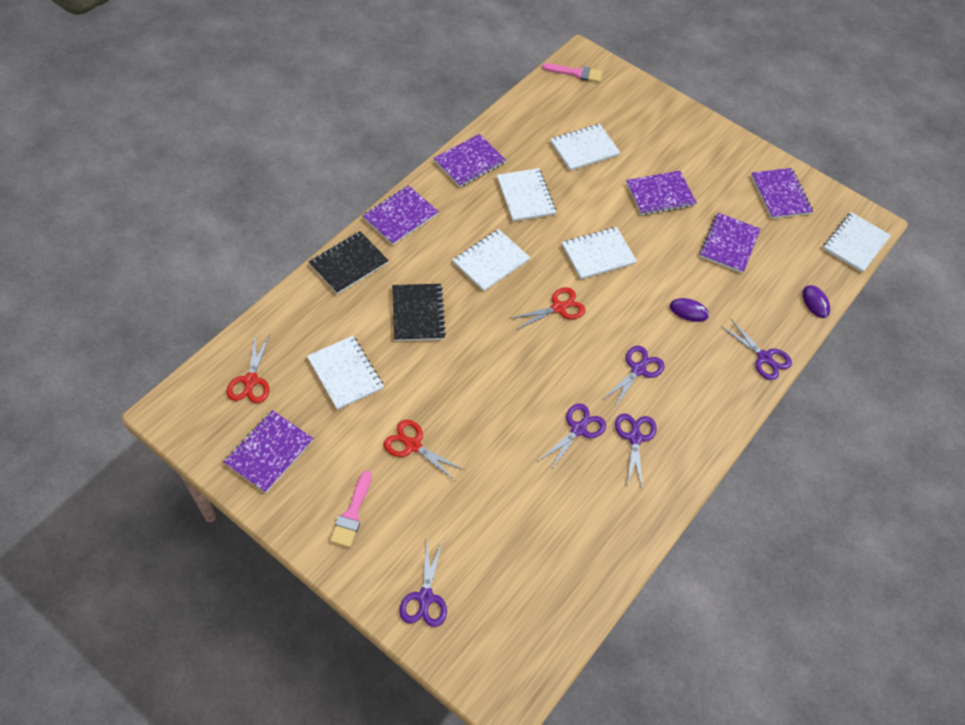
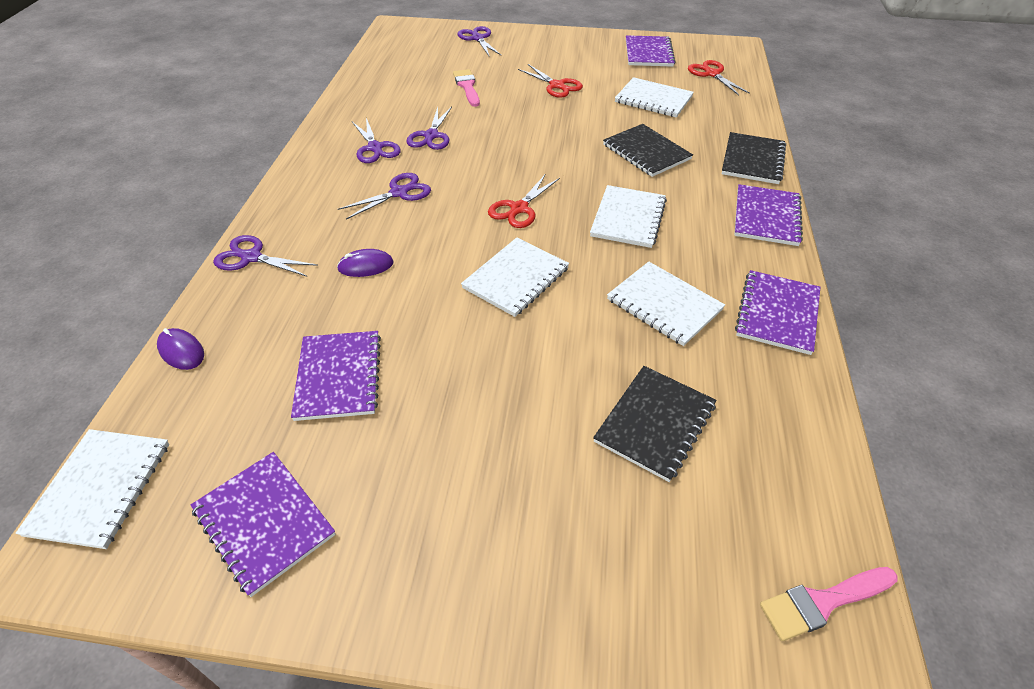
camera: 155 degrees right, 10 degrees down
(352, 514) = (561, 49): pink brush -> pink brush (467, 86)
(413, 445) = (557, 85): red scissors -> red scissors turned 45 degrees clockwise
(584, 148) = (655, 423): white notebook -> black notebook
(638, 369) = (399, 193): purple scissors -> purple scissors turned 135 degrees counterclockwise
(660, 194) = (484, 405): purple notebook -> none

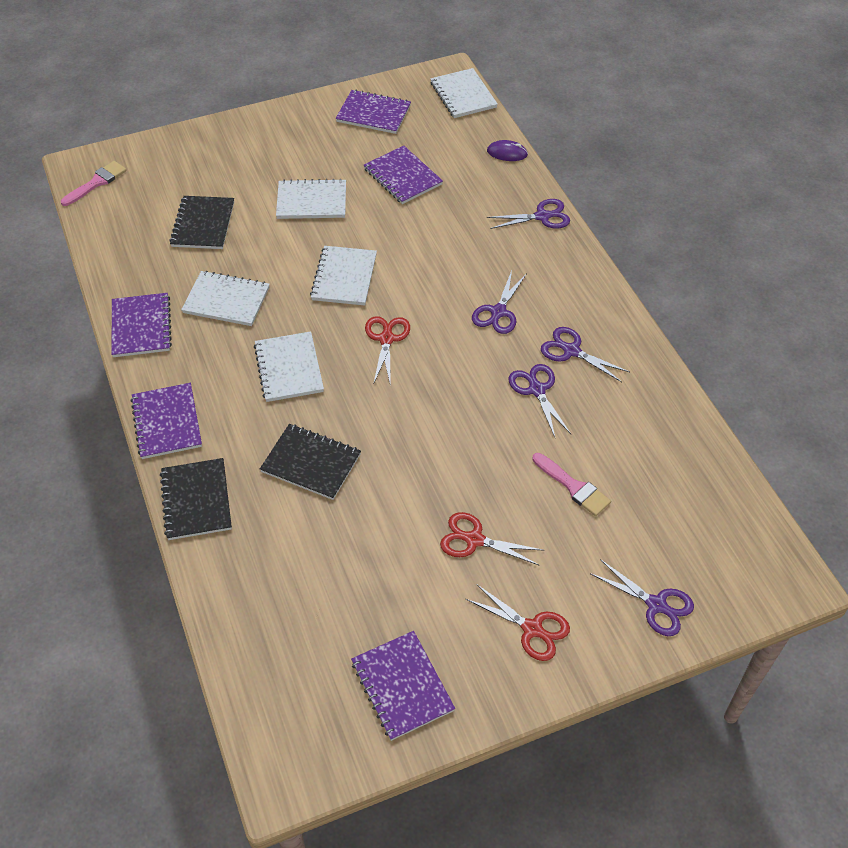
camera: 150 degrees right, 5 degrees up
(366, 266) = (457, 243): purple mouse -> none
(653, 99) = (344, 566): white notebook -> white notebook (311, 201)
(711, 74) = (293, 668): red scissors -> red scissors (532, 629)

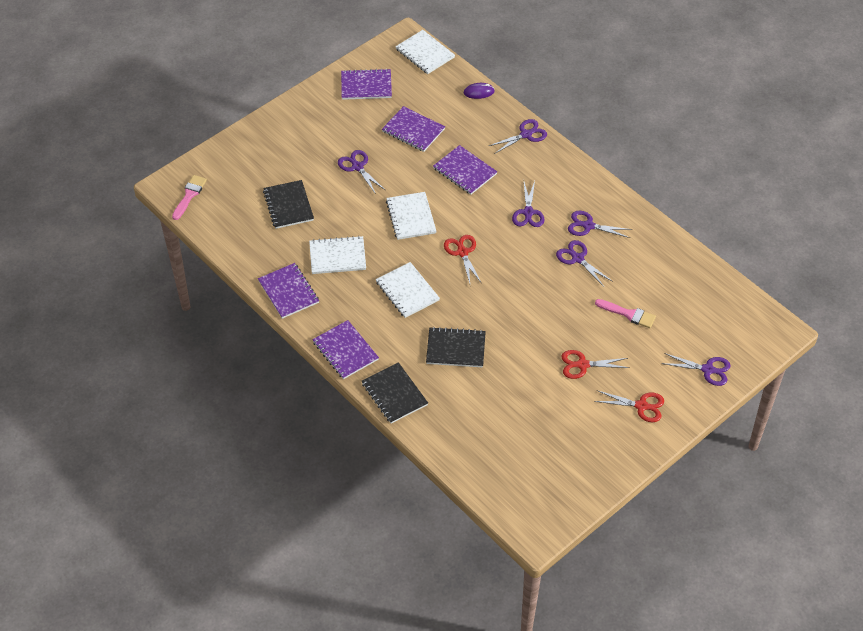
camera: 20 degrees left, 0 degrees up
(311, 201) = (357, 167): white notebook -> purple scissors
(402, 686) = (580, 462): purple notebook -> purple notebook (465, 171)

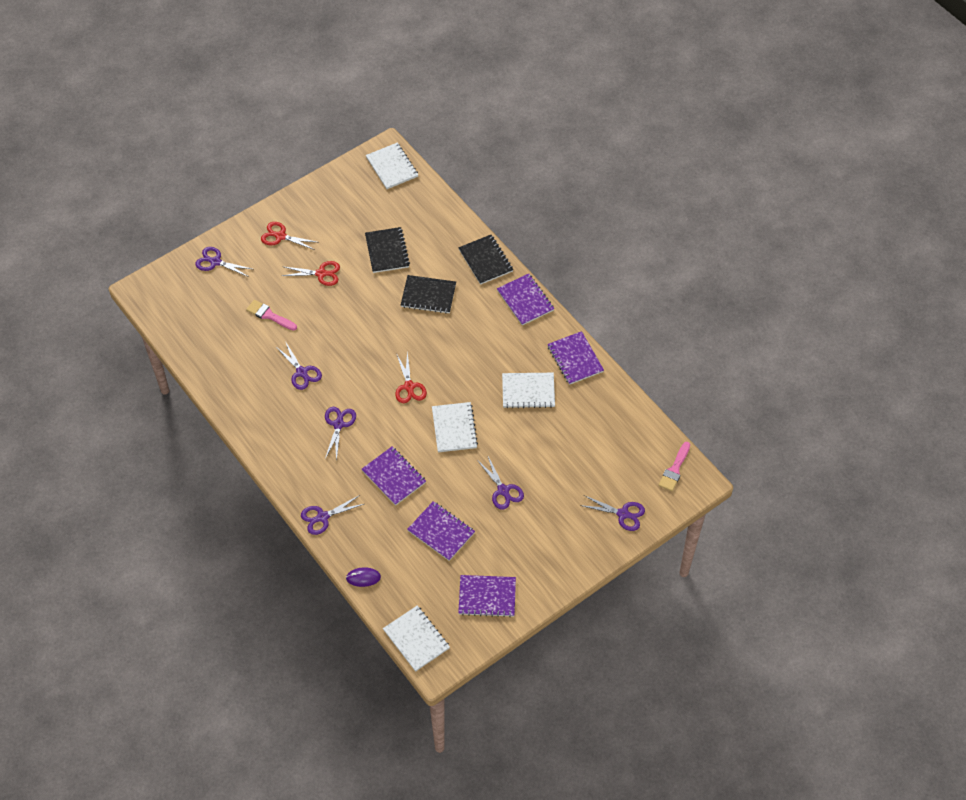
camera: 175 degrees left, 5 degrees up
(288, 205) = (574, 450): black notebook -> black notebook (387, 251)
(407, 291) = (465, 351): white notebook -> white notebook (392, 167)
(588, 226) = (283, 405): purple scissors -> purple scissors (623, 514)

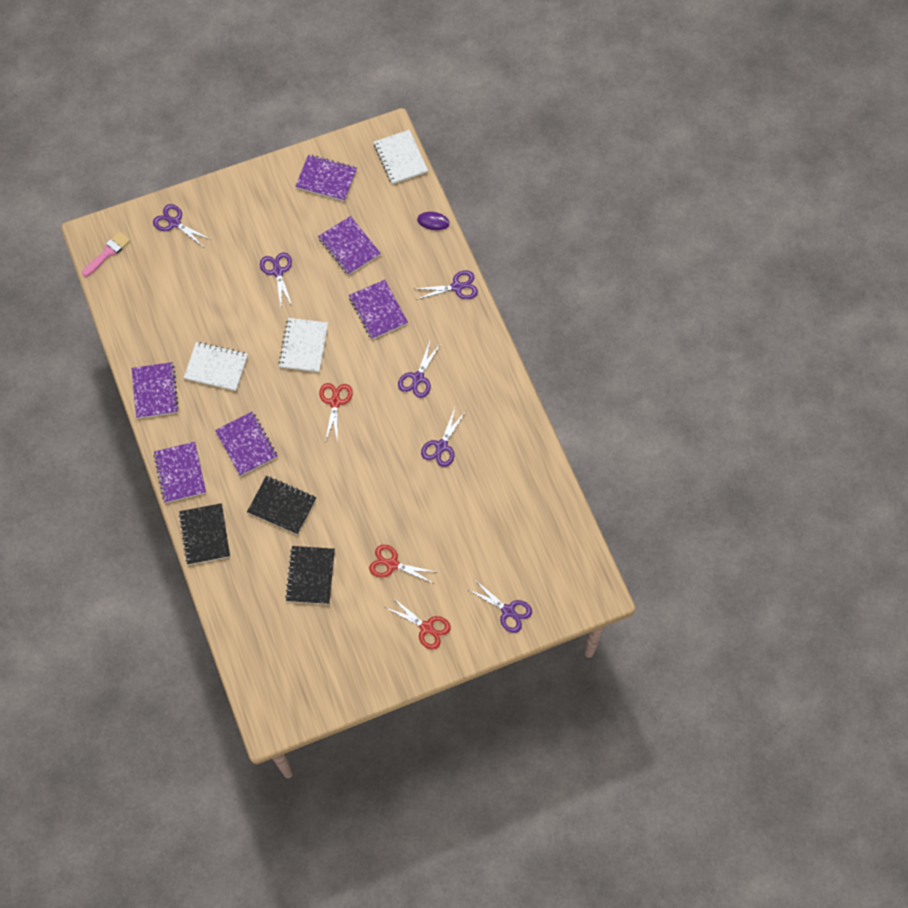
camera: 165 degrees left, 10 degrees up
(269, 315) = (461, 524): pink brush -> none
(302, 372) = (442, 446): purple scissors -> purple scissors turned 135 degrees counterclockwise
(392, 167) = (270, 696): white notebook -> none
(476, 335) = (246, 444): none -> purple notebook

